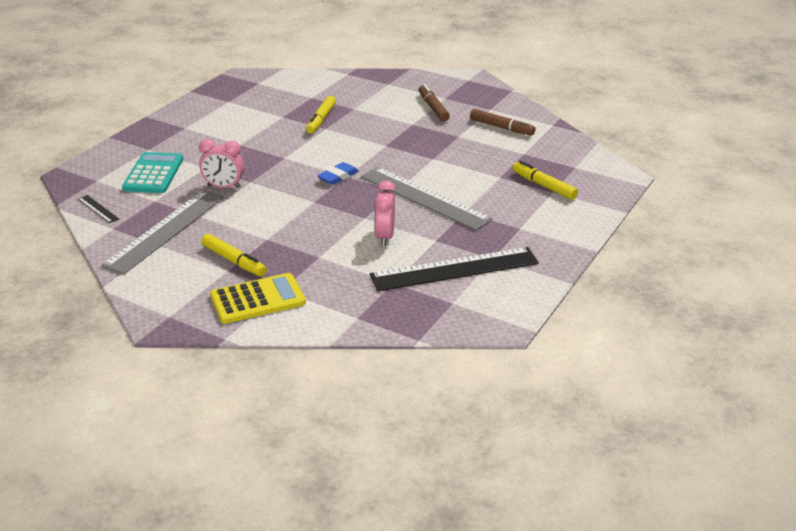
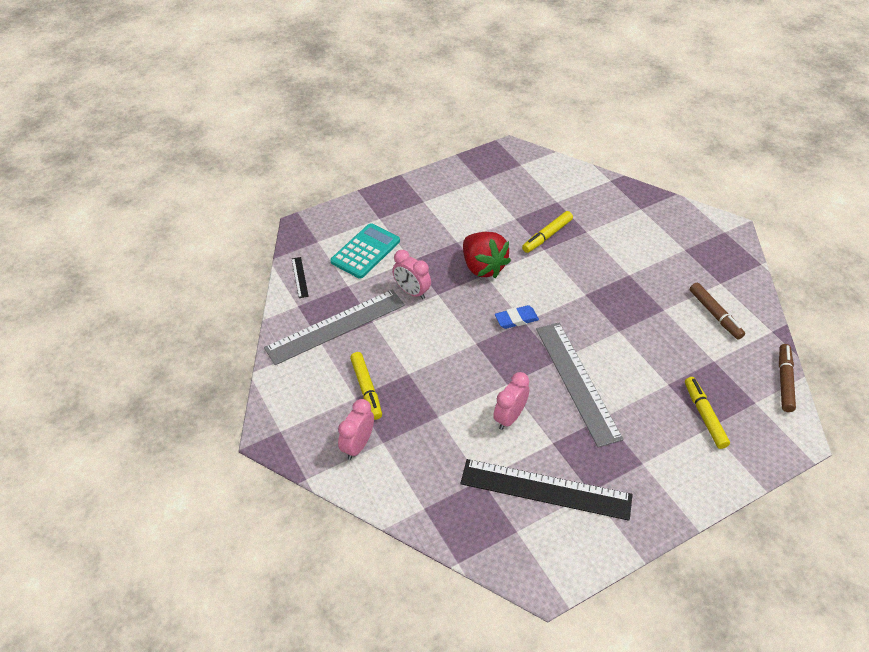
camera: 30 degrees right, 15 degrees up
(258, 299) = (357, 445): yellow calculator -> pink clock
(279, 153) = (483, 267): none -> red strawberry
(433, 108) = (663, 260): brown marker -> brown marker (784, 381)

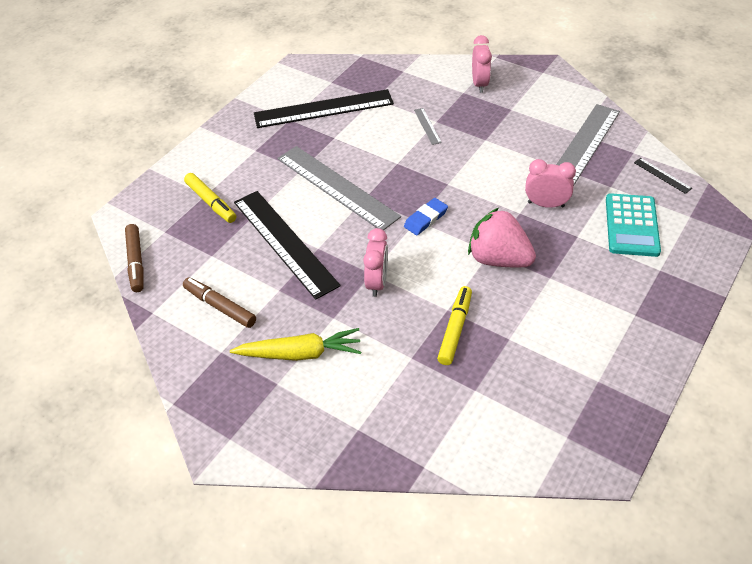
camera: 155 degrees right, 0 degrees up
(366, 389) = (508, 117): yellow marker -> none
(451, 414) = (427, 126): none -> grey ruler
(483, 267) = (498, 259): red strawberry -> pink strawberry
(509, 417) = (379, 141): pink clock -> pink clock (377, 282)
(646, 347) = (284, 242): none -> black ruler
(662, 261) = (300, 353): none -> yellow carrot

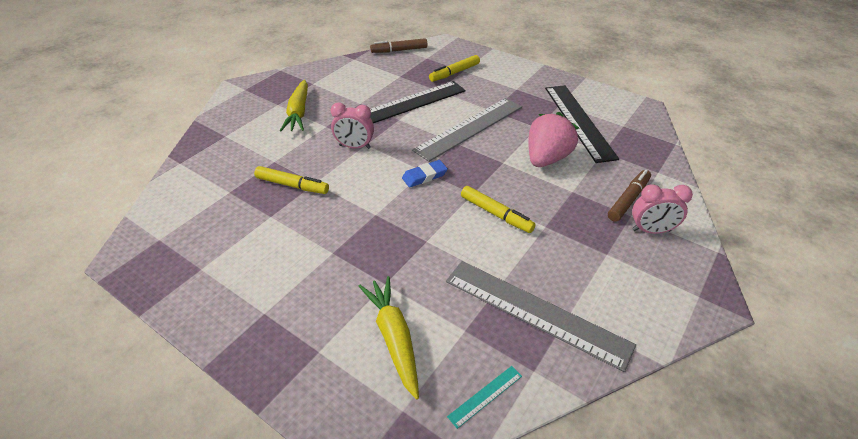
camera: 90 degrees right, 5 degrees down
(220, 306) = (351, 81): brown marker -> brown marker (628, 199)
(425, 219) = (424, 176): blue eraser -> blue eraser turned 75 degrees counterclockwise
(427, 126) = (563, 184): grey ruler -> none
(475, 168) = (496, 214): none -> yellow marker
(498, 259) = (365, 218): pink strawberry -> pink strawberry (546, 158)
(546, 204) = (437, 263): pink clock -> none
(631, 225) = (394, 338): turquoise calculator -> yellow carrot
(662, 175) = (485, 396): black ruler -> turquoise ruler

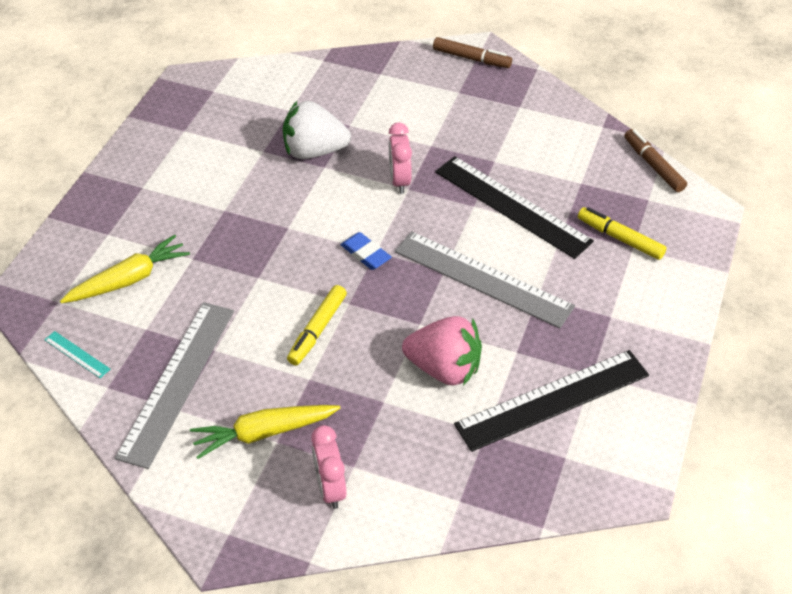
camera: 75 degrees right, 5 degrees up
(292, 185) = (314, 151): yellow marker -> white strawberry
(298, 112) = (449, 114): yellow carrot -> yellow carrot (264, 433)
(628, 199) = (385, 463): brown marker -> brown marker (471, 58)

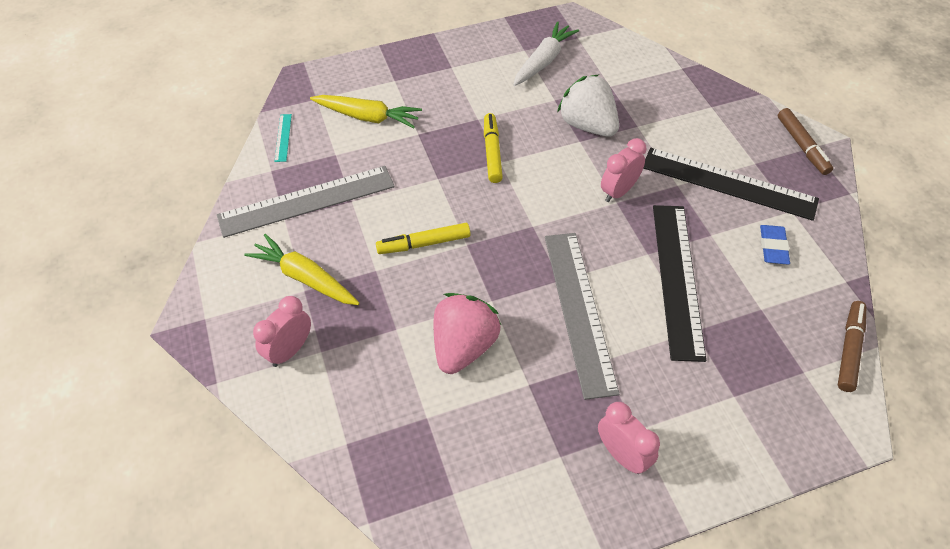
camera: 50 degrees right, 5 degrees up
(212, 128) = (543, 61): none -> white carrot
(365, 254) = (524, 221): blue eraser -> blue eraser (773, 247)
(444, 368) = (463, 346): pink strawberry -> pink strawberry turned 135 degrees counterclockwise
(552, 399) = (504, 444): black ruler -> black ruler (728, 183)
(620, 238) = (732, 379): yellow marker -> yellow marker (492, 152)
(622, 338) = (622, 455): none -> pink clock

